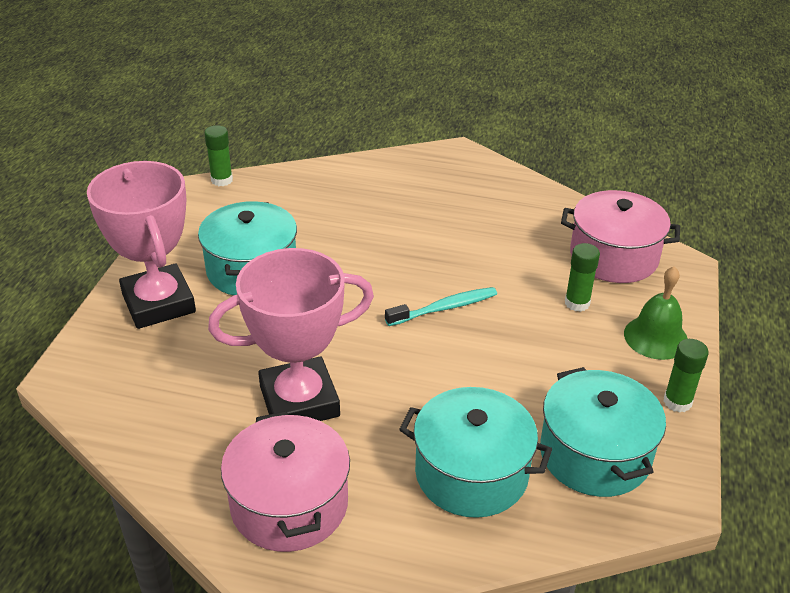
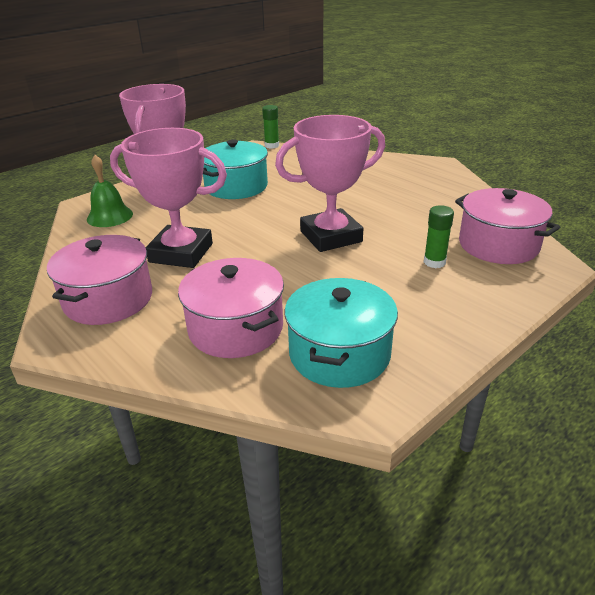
camera: 35 degrees right, 5 degrees down
(444, 308) = (331, 236): turquoise toothbrush -> pink trophy
(471, 473) = (236, 328): turquoise pot -> pink pot
(656, 337) = (479, 302): green bell -> green bell (110, 216)
(677, 402) = (450, 348): green glue stick -> none

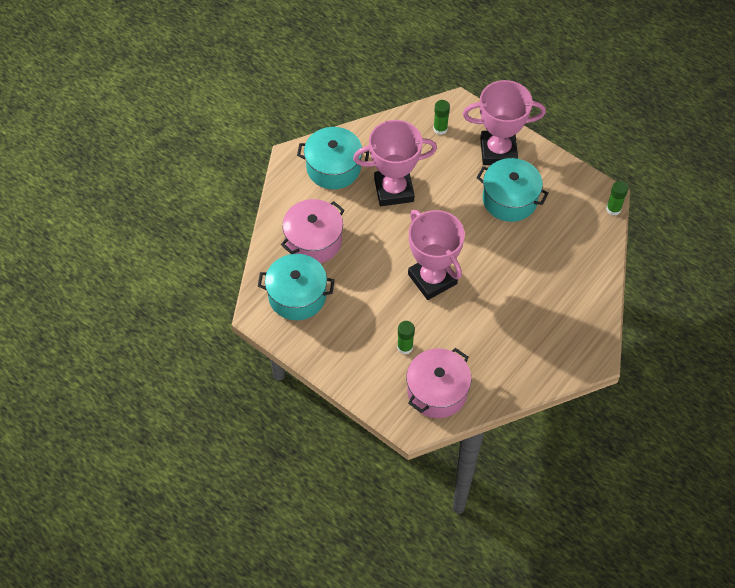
camera: 80 degrees right, 25 degrees up
(108, 299) = (333, 168): pink pot -> turquoise pot
(110, 216) = (440, 129): green bell -> green glue stick
(181, 253) = (394, 190): pink trophy -> pink trophy turned 75 degrees clockwise

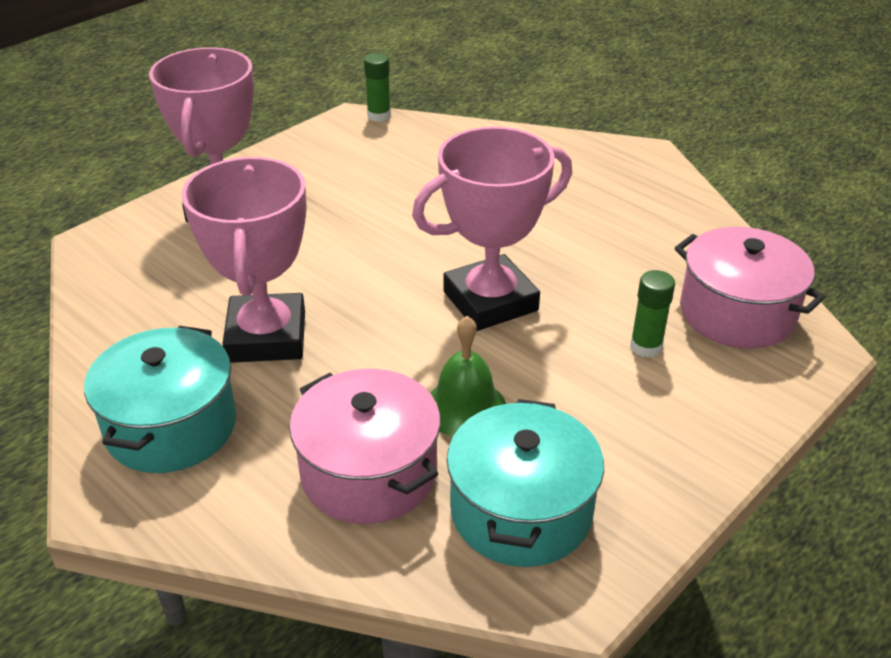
camera: 85 degrees left, 20 degrees down
(355, 272) = (465, 407): none -> green bell
(440, 129) = (141, 266): green glue stick -> none
(509, 199) = (333, 203): turquoise pot -> none

